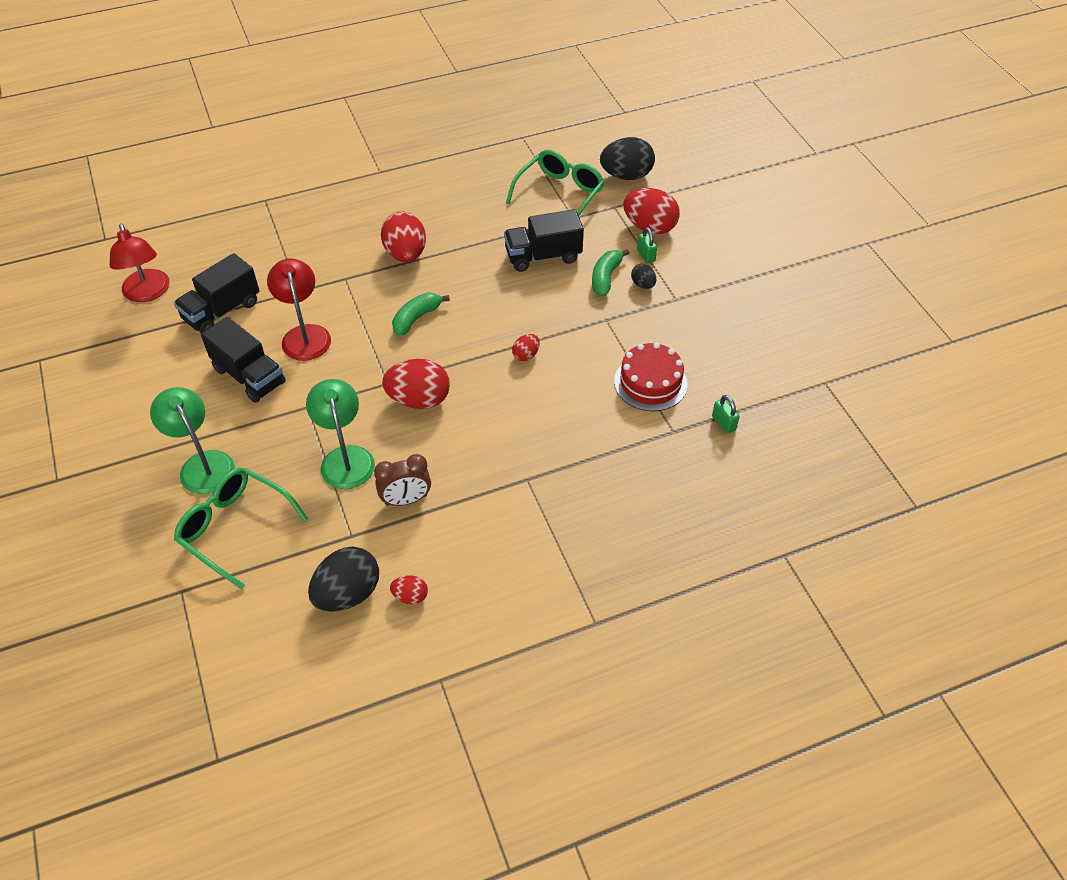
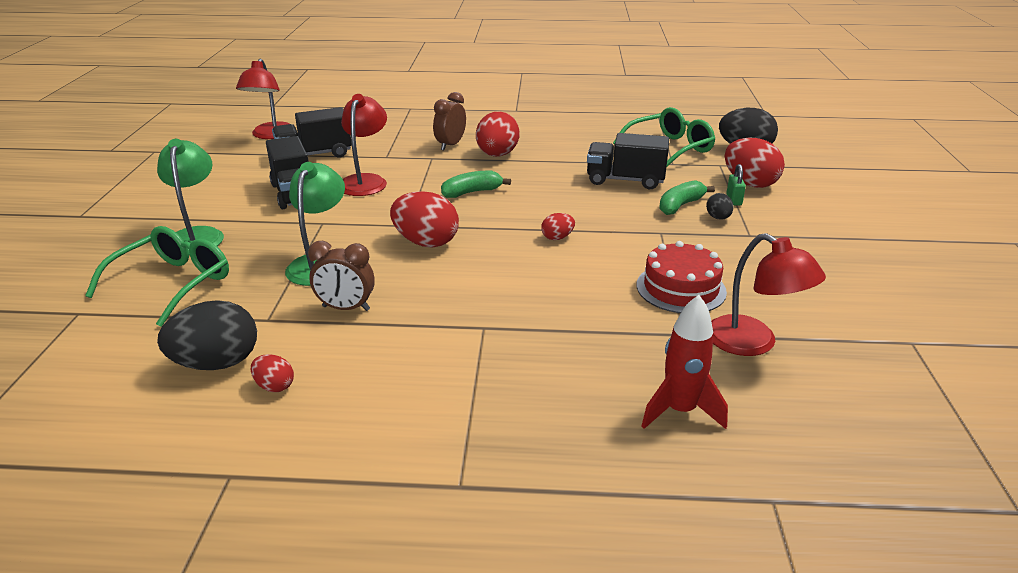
camera: 25 degrees right, 20 degrees down
(234, 528) = (173, 283): green glasses -> green glasses turned 60 degrees clockwise
(350, 252) = (450, 145): none -> brown clock
(701, 506) = (680, 411): none -> red rocket
(723, 423) = (753, 343): green padlock -> red lamp

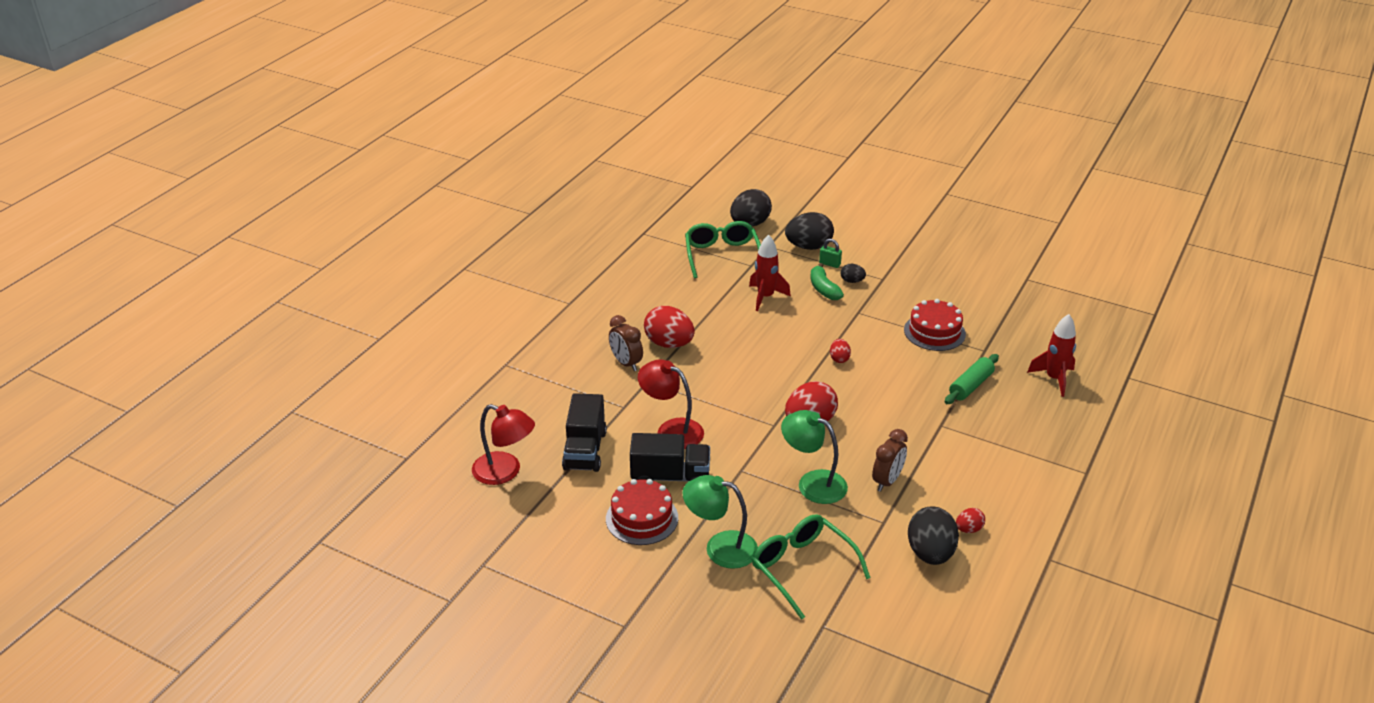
camera: 65 degrees left, 5 degrees up
(230, 194) = (642, 518): none -> red cake
(472, 192) = (736, 377): green banana -> none
(589, 336) = (970, 386): none -> green rolling pin
(625, 180) = (765, 297): black truck -> red rocket
(749, 183) = (808, 247): red egg -> black egg
(753, 343) = (1004, 330): red lamp -> none

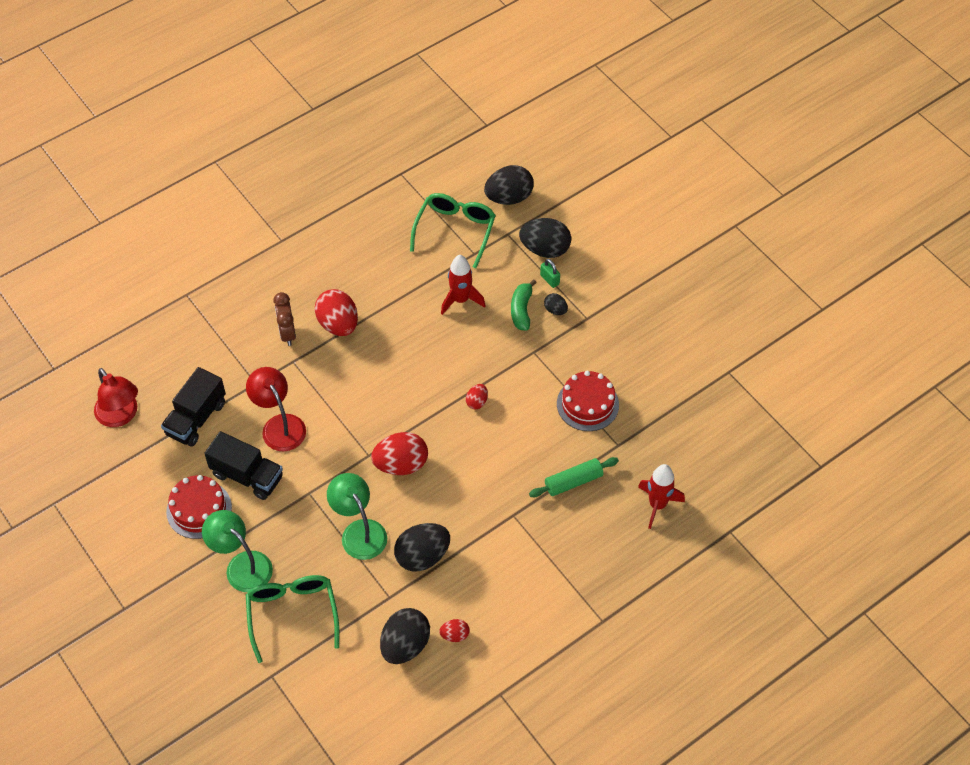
camera: 25 degrees right, 20 degrees up
(887, 481) = (422, 556): brown clock -> black egg

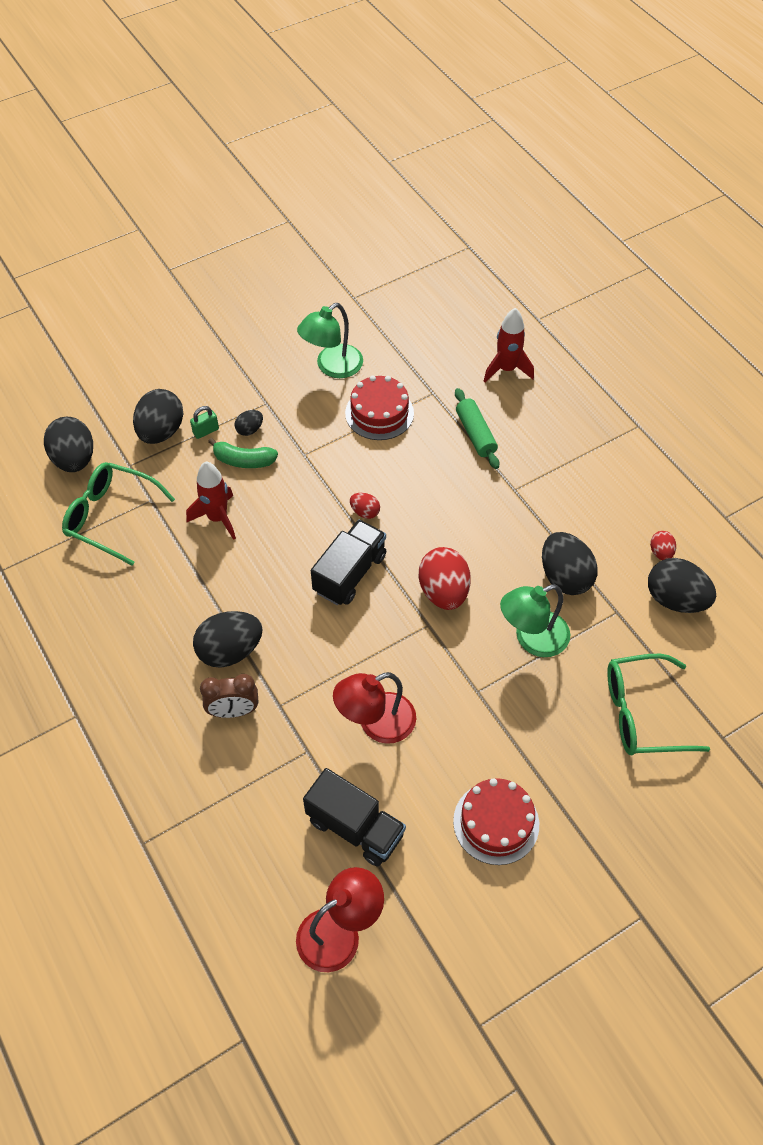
camera: 85 degrees left, 0 degrees up
(242, 565) = (577, 770): green lamp -> green lamp (332, 367)
(247, 476) = (449, 762): black truck -> black truck (350, 573)
(338, 324) = (230, 651): red egg -> black egg

